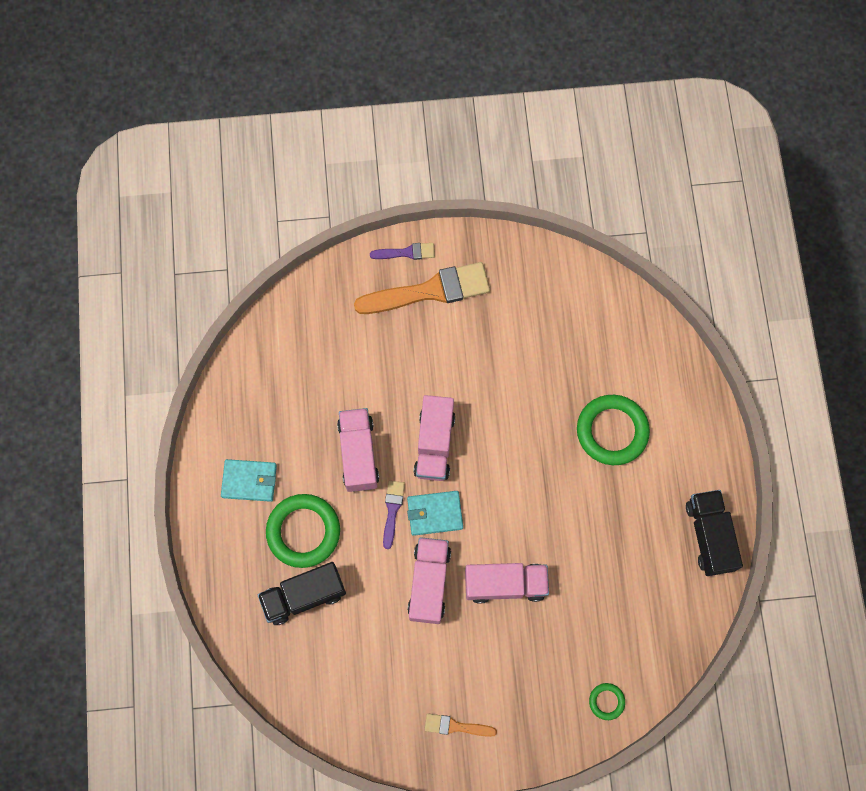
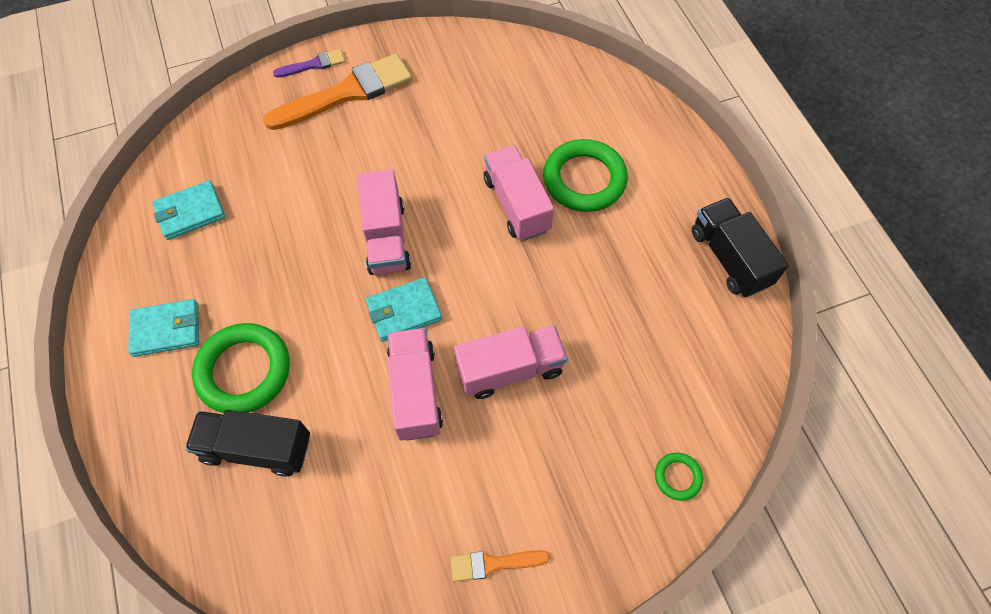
camera: 15 degrees left, 10 degrees down
(280, 379) = (190, 212): none -> turquoise wallet
(304, 596) = (257, 448): black truck -> black truck turned 45 degrees clockwise
(358, 454) = (298, 269): pink truck -> pink truck (516, 205)
(392, 510) = (351, 320): purple brush -> none

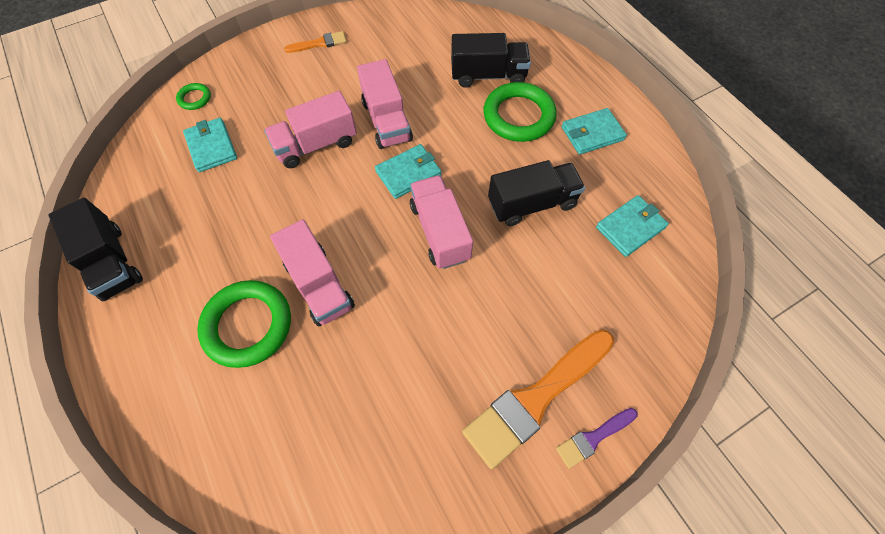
camera: 170 degrees right, 0 degrees up
(279, 253) = (531, 204): none -> black truck
(643, 388) = (211, 147): none -> turquoise wallet

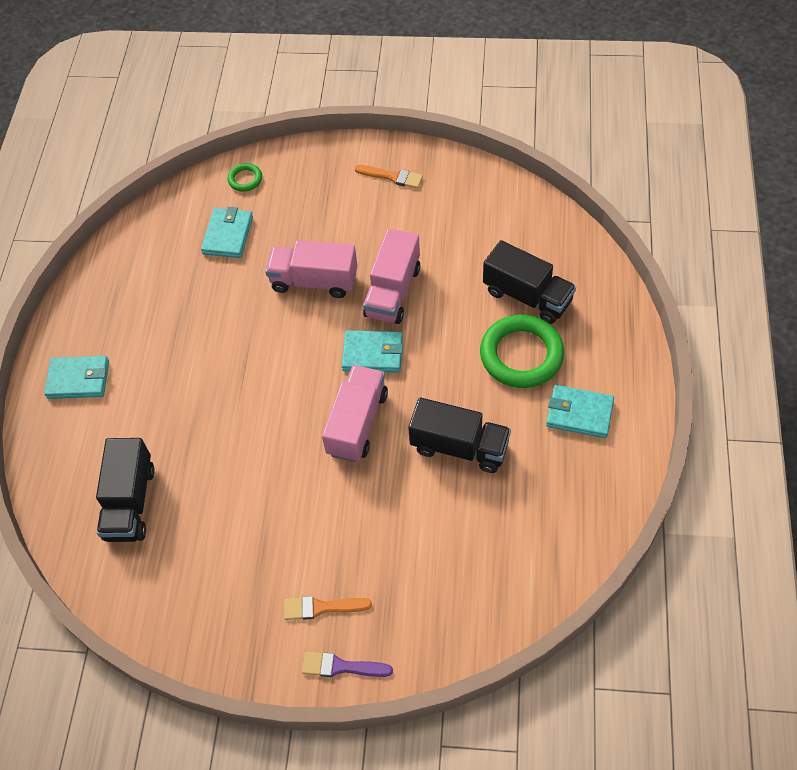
camera: 40 degrees right, 5 degrees down
(112, 262) = (91, 297): black truck -> black truck (130, 502)
(248, 325) = (152, 409): green ring -> none
(319, 284) = (227, 409): pink truck -> none
(535, 398) = (322, 607): orange brush -> orange brush, size x0.48
(630, 227) = (532, 523): turquoise wallet -> turquoise wallet (78, 379)

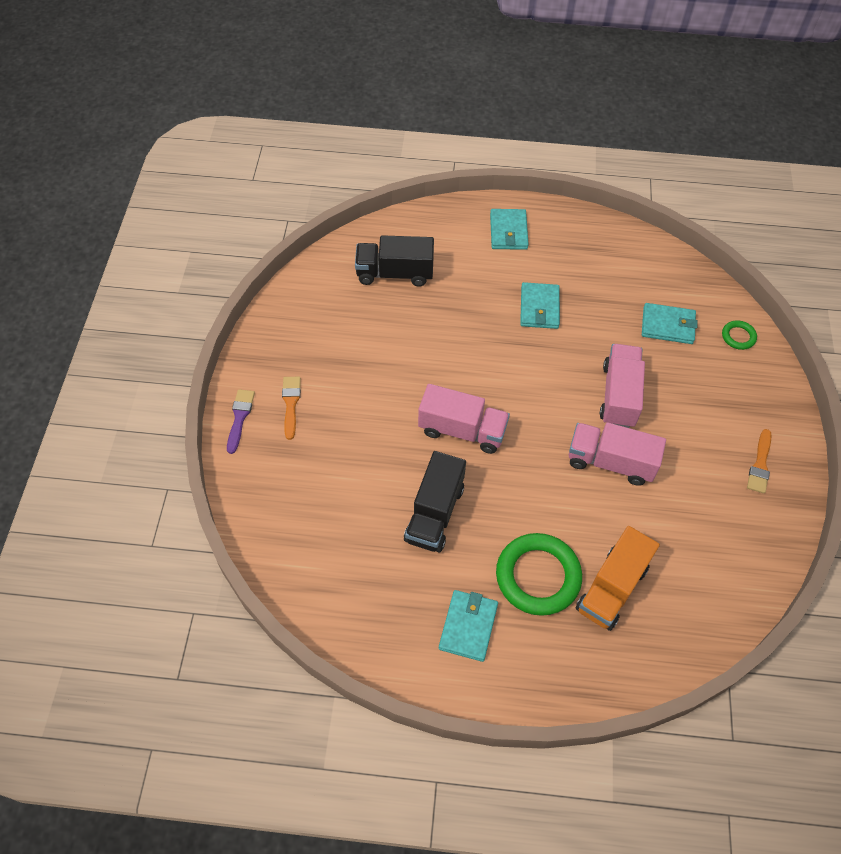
camera: 85 degrees right, 0 degrees up
(373, 354) = (537, 443): turquoise wallet -> turquoise wallet (539, 308)
(527, 296) = (612, 588): black truck -> orange truck

